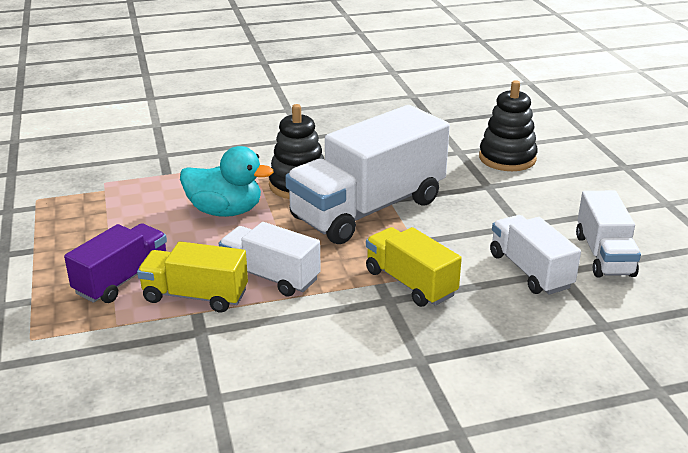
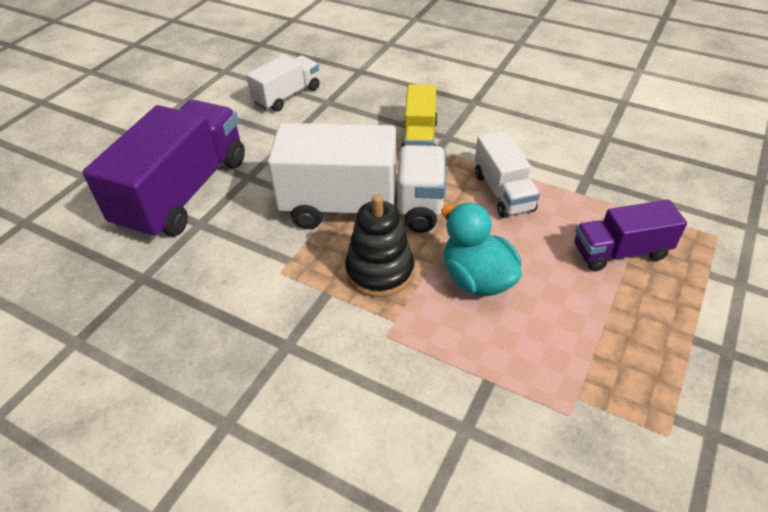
camera: 135 degrees left, 15 degrees up
(195, 296) = (571, 206): yellow truck -> none
(507, 158) = (184, 192): black stacking toy -> purple truck
(530, 271) = (342, 109): white truck -> none

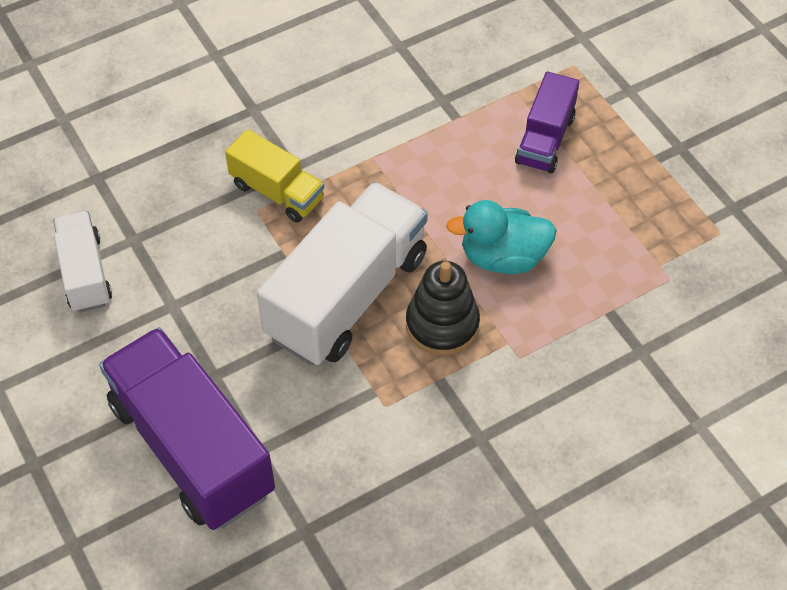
camera: 60 degrees left, 10 degrees up
(503, 192) = (411, 172): white truck -> none

